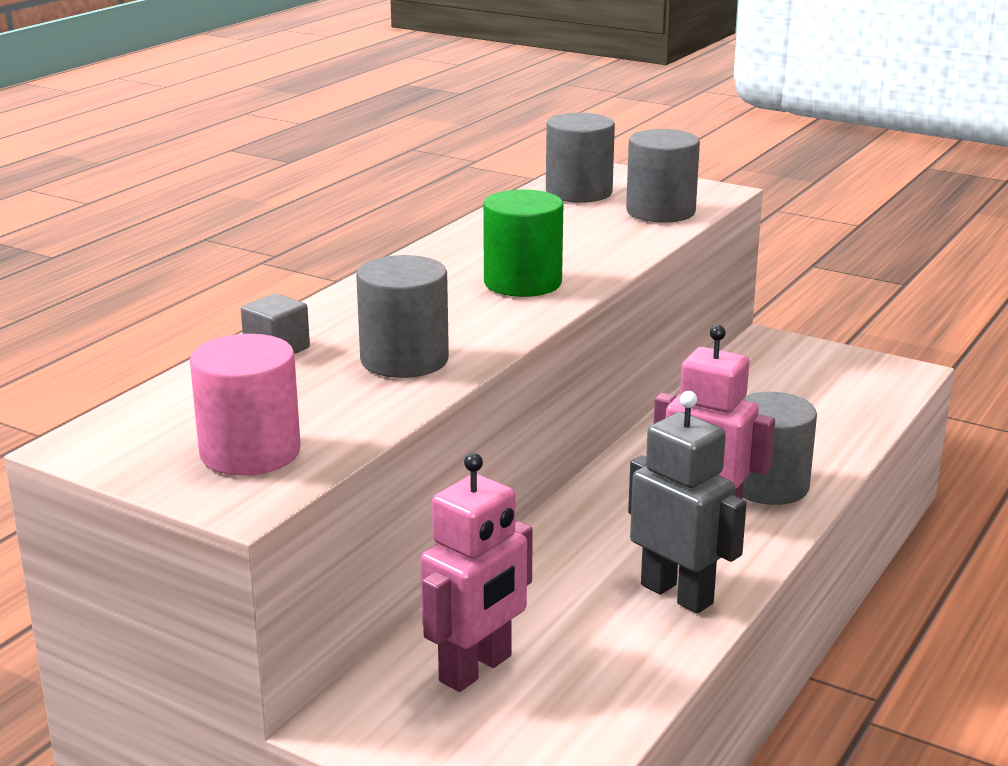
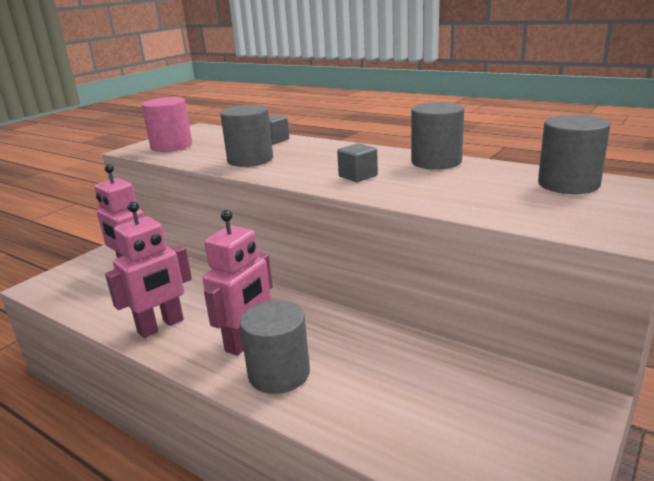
camera: 95 degrees right, 0 degrees up
(522, 283) = (358, 176): green cylinder -> grey cube
(660, 211) = (535, 212): grey cylinder -> grey cylinder (436, 162)
(677, 594) = (161, 326): grey robot -> pink robot

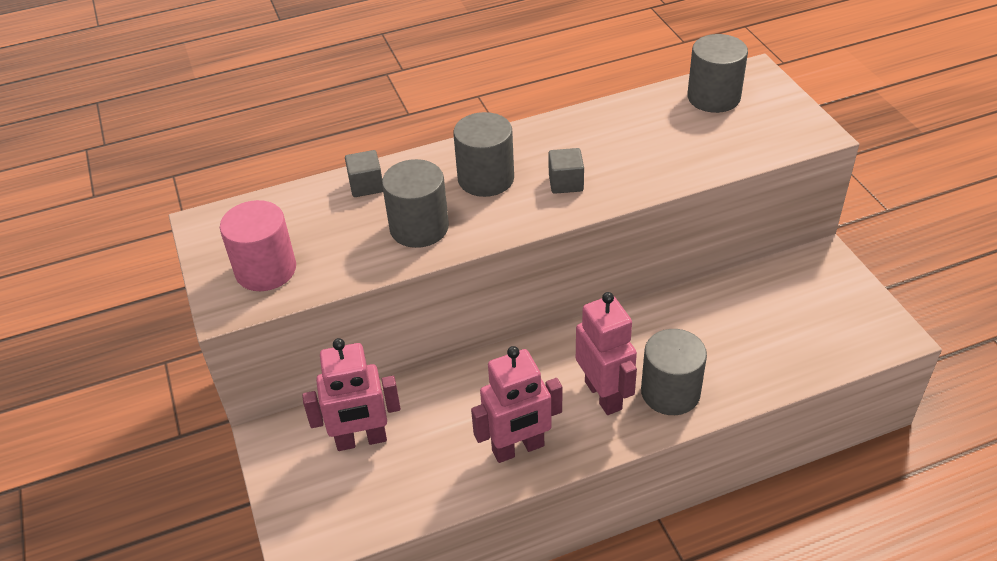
camera: 55 degrees left, 20 degrees up
(161, 326) = (518, 449): pink robot -> pink robot turned 75 degrees clockwise
(436, 162) = (584, 124): grey cylinder -> grey cylinder (486, 179)

